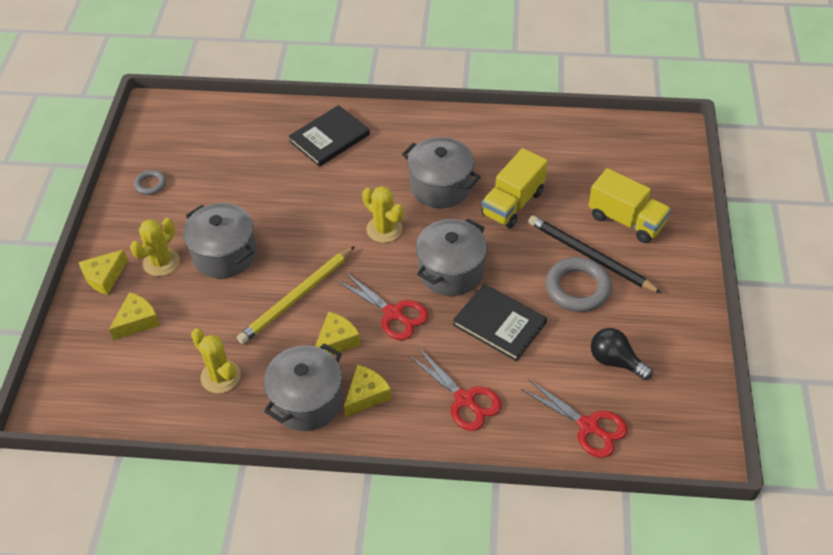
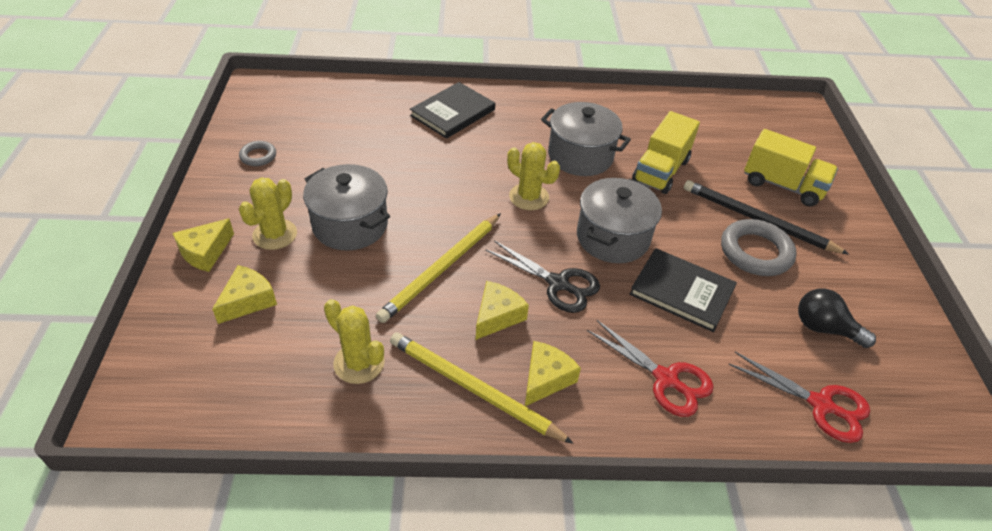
camera: 10 degrees left, 5 degrees down
(307, 401) = (473, 389): grey pot -> yellow pencil
(393, 313) = (558, 284): red scissors -> black scissors

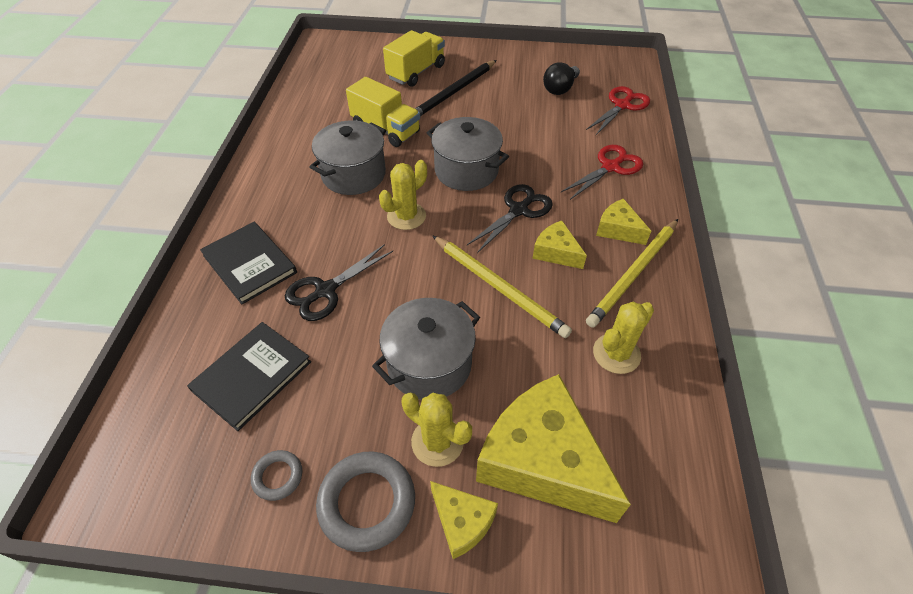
camera: 80 degrees left, 5 degrees up
(248, 301) = (542, 461): yellow cheese -> yellow cheese, size x2.08
(427, 157) = (325, 290): none -> black scissors
(682, 291) = (527, 144): black book -> black book (252, 376)
(755, 252) = (488, 101): grey ring -> grey ring (367, 502)

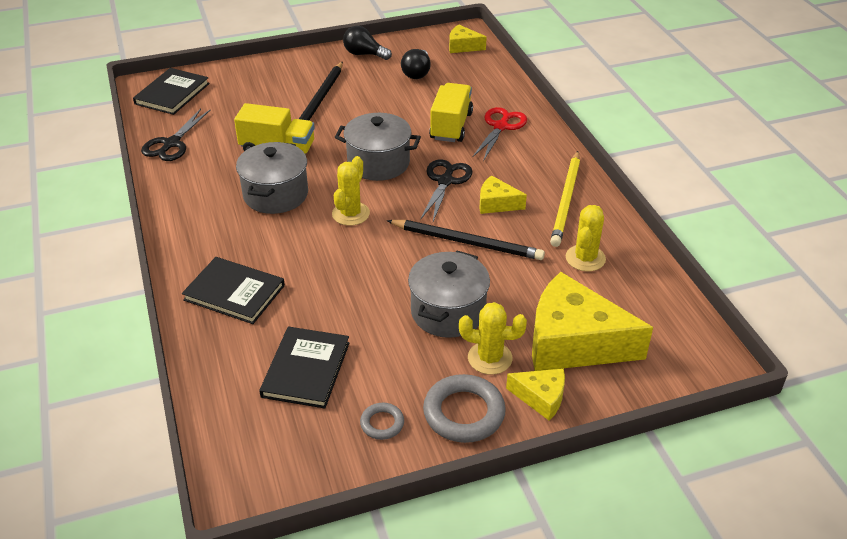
camera: 25 degrees left, 10 degrees down
(325, 290) = (321, 290): black scissors -> black scissors (171, 144)
(336, 54) = (172, 94): none -> black book
(416, 72) = (269, 91): yellow truck -> yellow truck (451, 126)
(499, 287) = (467, 242): yellow pencil -> black pencil
(522, 58) = (364, 54): none -> black light bulb
(618, 229) = (535, 172): yellow cheese -> yellow cheese (463, 46)
(622, 105) = (480, 74): red scissors -> none

